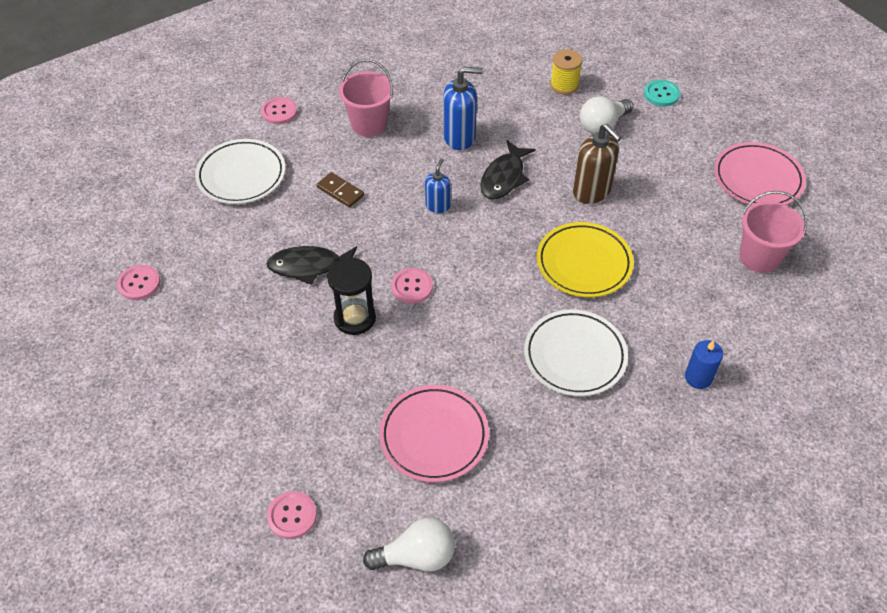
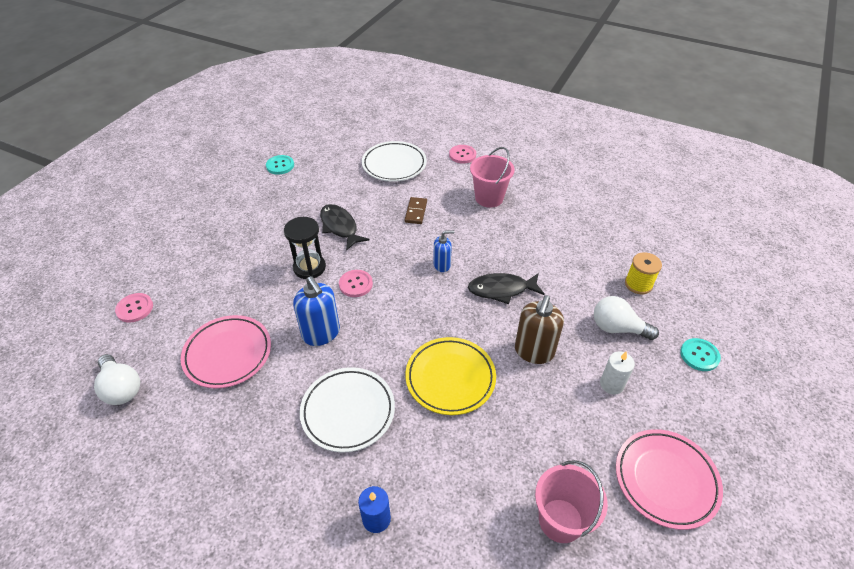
camera: 60 degrees right, 5 degrees down
(139, 283) = (280, 165): pink button -> turquoise button
(459, 137) = (520, 248): blue soap dispenser -> blue soap dispenser (321, 333)
(656, 161) = (611, 384): none -> white candle

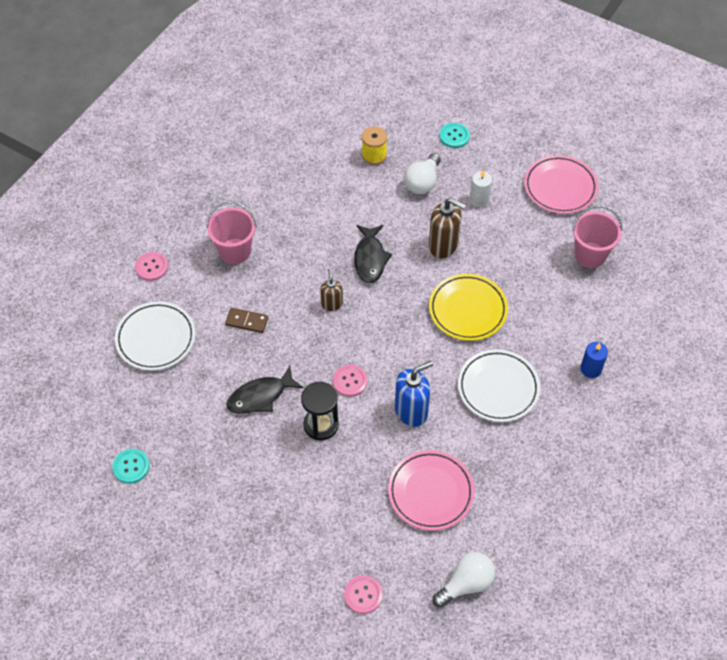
camera: 85 degrees left, 10 degrees up
(442, 265) = (332, 304): blue soap dispenser -> brown soap dispenser

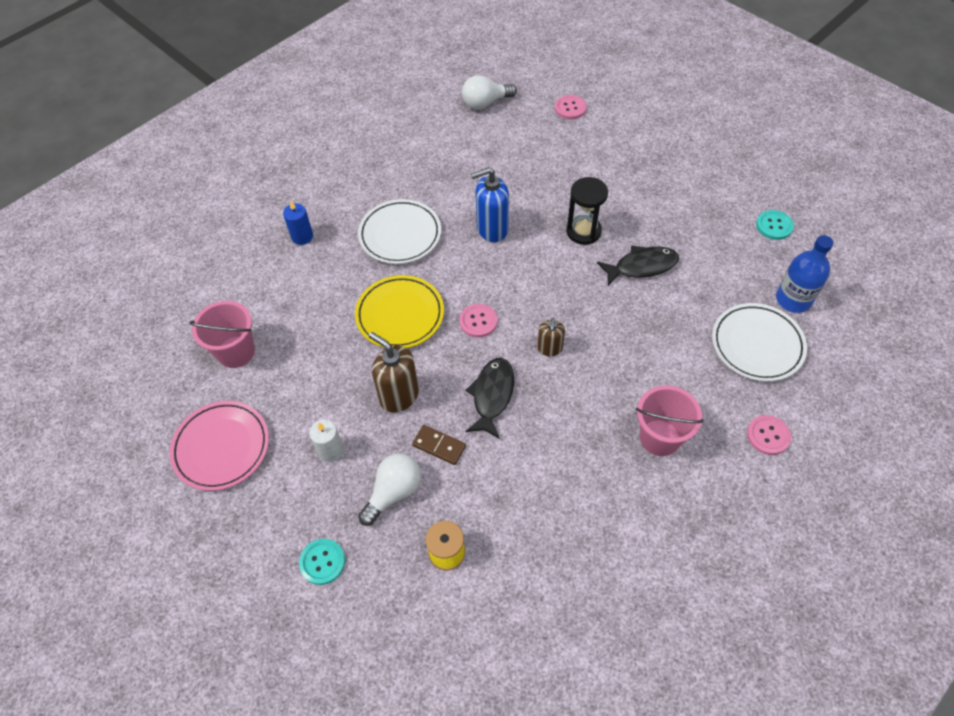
camera: 165 degrees left, 0 degrees up
(120, 387) = (793, 299): none -> blue bottle
(246, 321) = (650, 346): brown domino -> brown domino (439, 446)
(350, 381) = (546, 265): pink button -> pink button (478, 321)
(430, 492) = (494, 164): pink plate -> none

